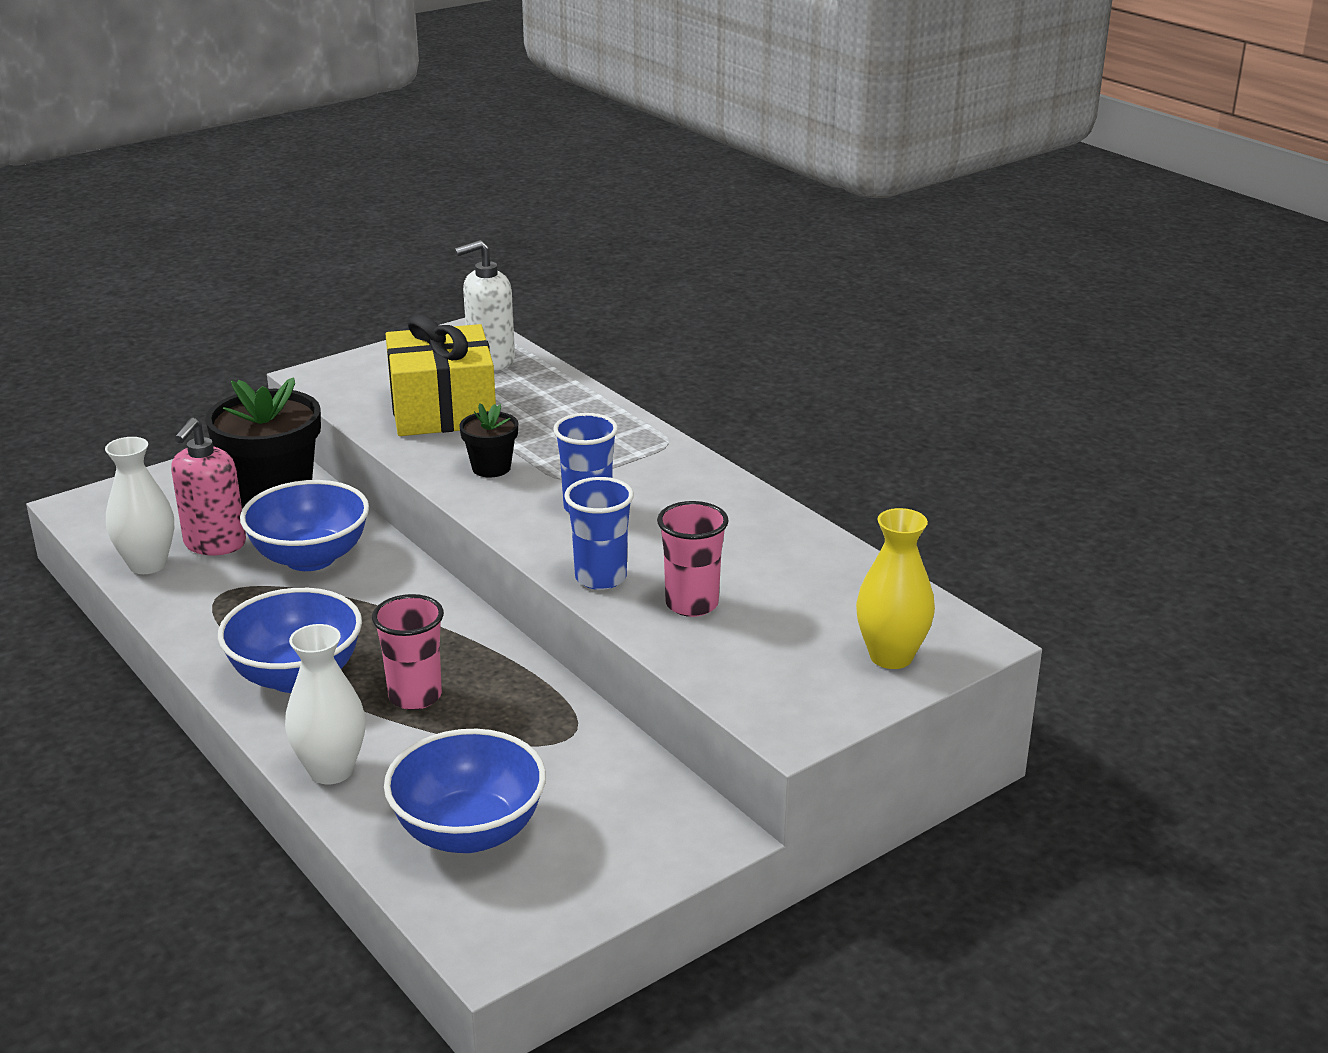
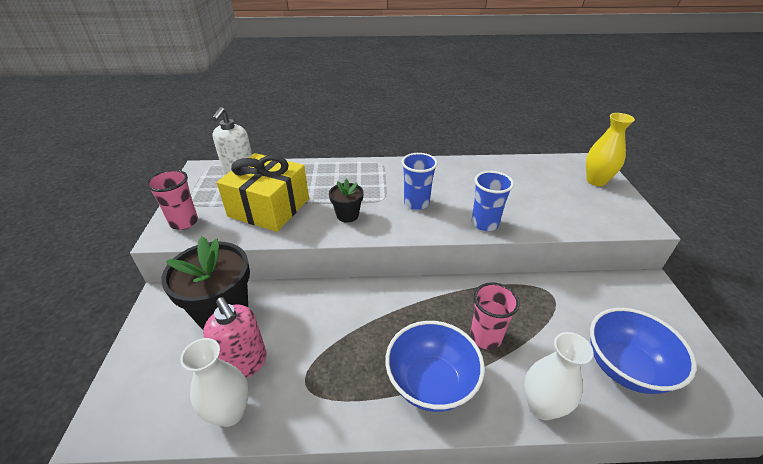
camera: 55 degrees left, 10 degrees up
(310, 558) = (308, 324): blue bowl -> none
(692, 604) = (526, 209): pink cup -> pink cup (184, 222)

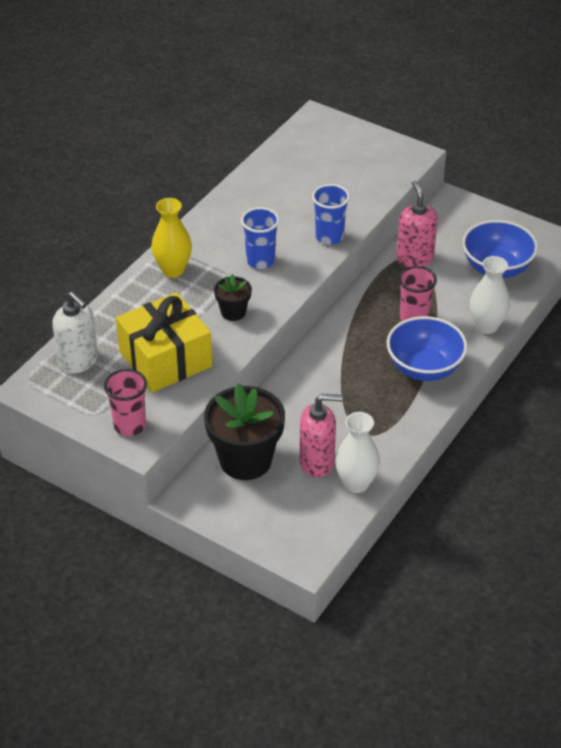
camera: 55 degrees left, 5 degrees up
(555, 297) = (414, 258): none -> pink soap dispenser
(596, 181) = (343, 137): yellow vase -> yellow vase (173, 270)

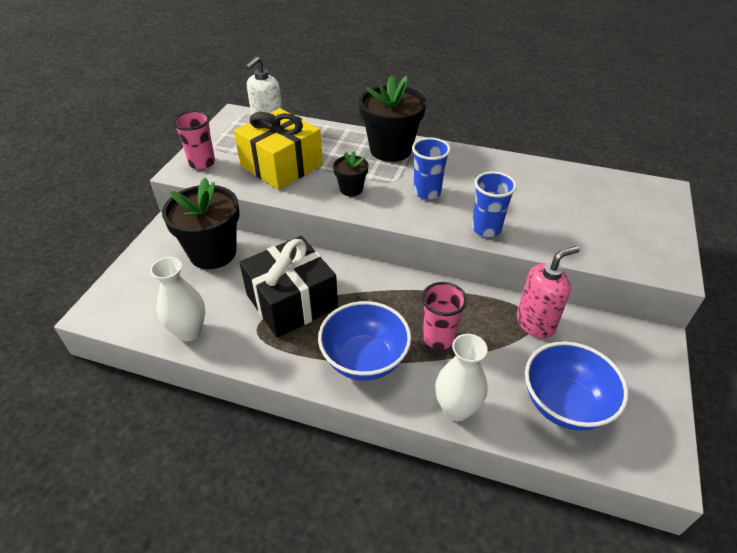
camera: 75 degrees right, 0 degrees up
(173, 270) = (390, 150): yellow vase -> black flower pot
(317, 462) = (214, 299): pink soap dispenser -> none
(339, 406) = (292, 301): none -> black gift

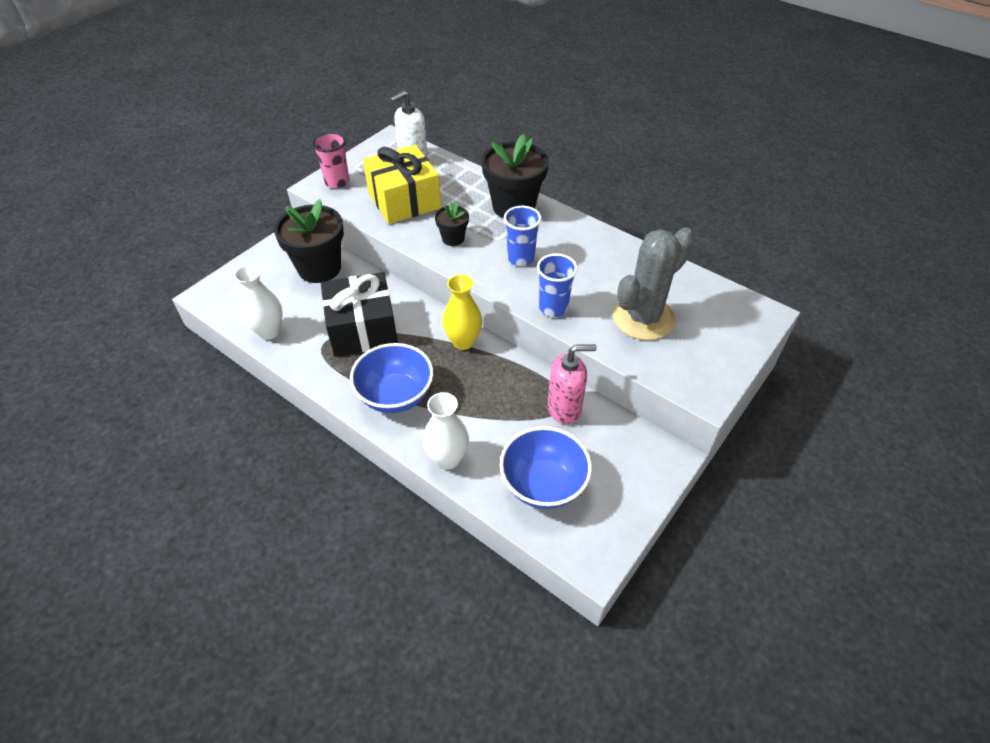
camera: 20 degrees right, 5 degrees up
(401, 286) = (463, 341): none -> yellow vase
(438, 338) = (468, 396): pink cup -> none
(571, 218) = (643, 318): none -> grey cactus

